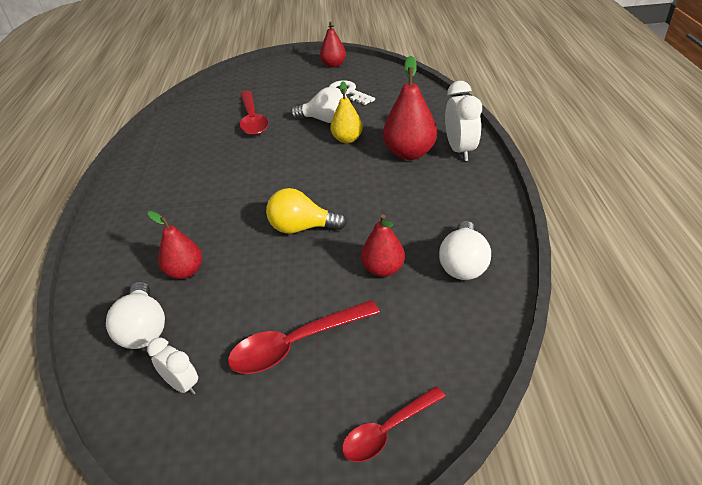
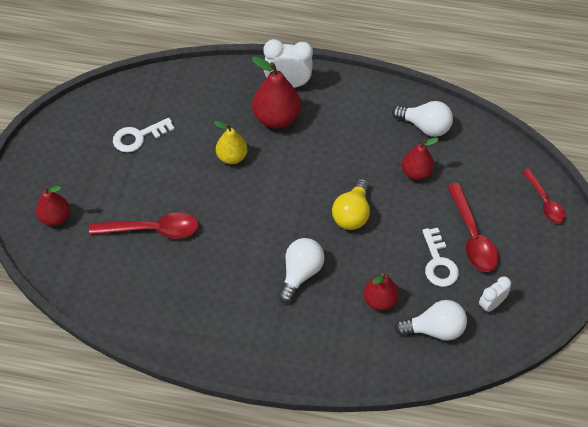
camera: 80 degrees left, 15 degrees up
(246, 315) = (438, 263): none -> white key
(325, 120) = (186, 167): white light bulb -> white light bulb (300, 274)
(333, 65) = (63, 136): red pear -> red pear (55, 218)

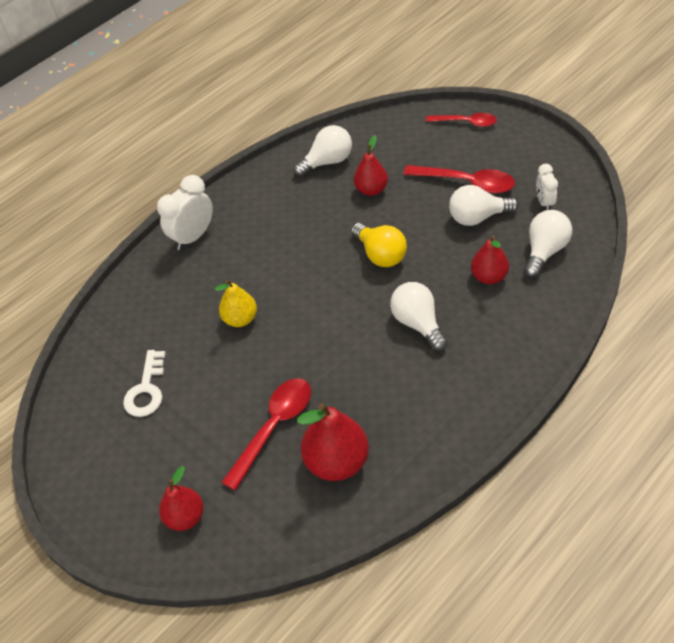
camera: 50 degrees left, 5 degrees down
(276, 118) = (225, 263): red pear -> red pear (337, 462)
(438, 263) = (478, 217): white key -> white light bulb

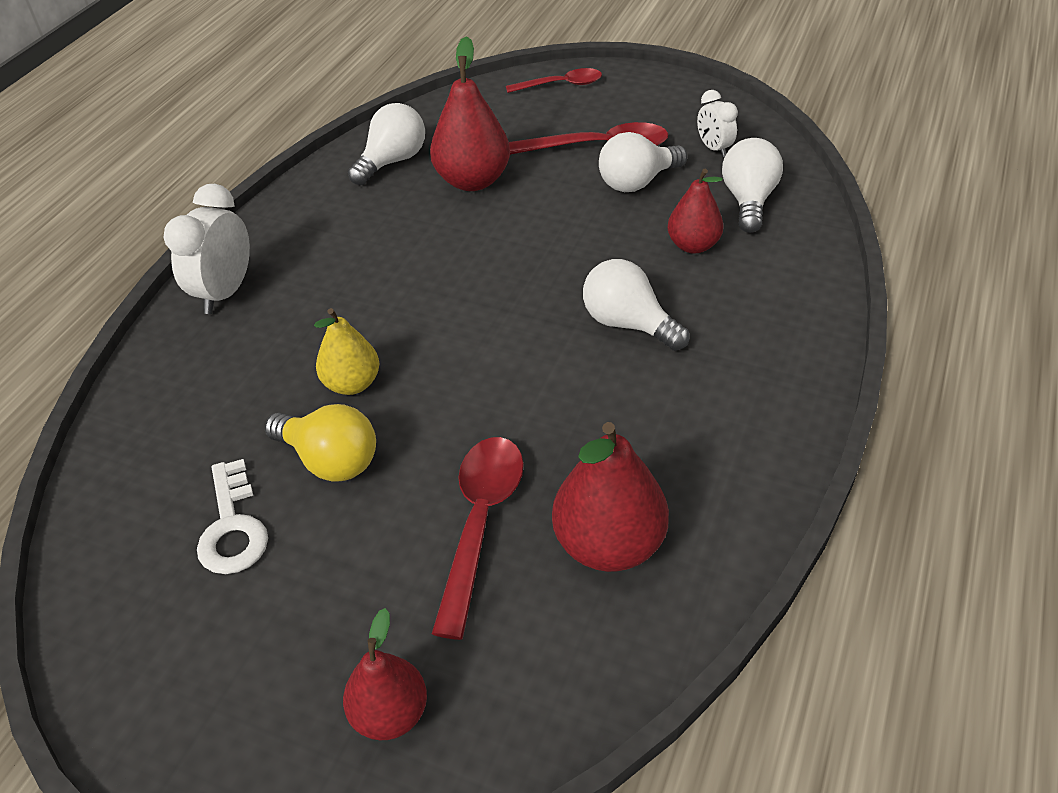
camera: 25 degrees left, 5 degrees down
(371, 190) = (473, 181): red pear -> red pear, size x1.57
(380, 254) = (527, 253): yellow light bulb -> yellow light bulb (330, 460)

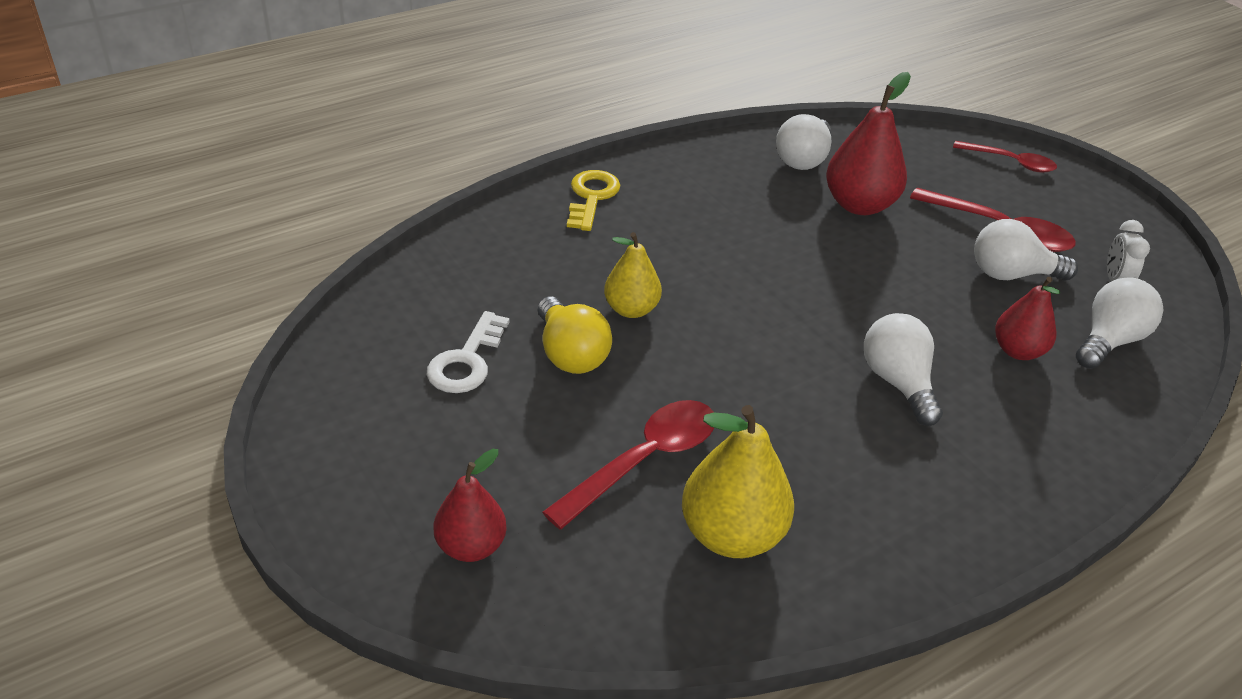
camera: 30 degrees right, 5 degrees down
(225, 293) = (591, 197): white clock -> yellow key
(392, 161) = (803, 159): white light bulb -> white light bulb turned 135 degrees clockwise
(608, 544) = (731, 535): red pear -> yellow pear

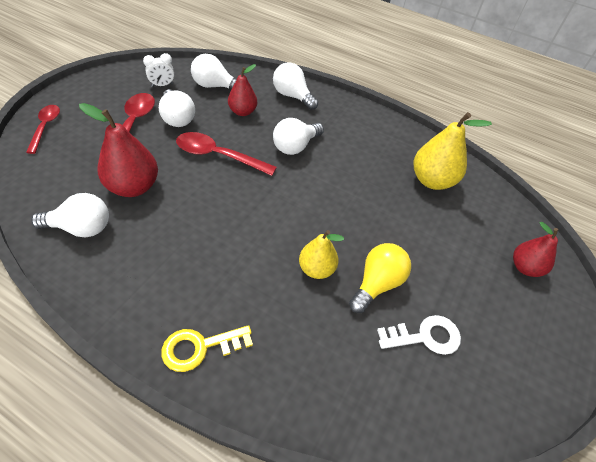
camera: 120 degrees left, 10 degrees up
(643, 461) = (421, 222): red spoon -> red spoon (219, 156)
(1064, 437) = (292, 96): none -> white light bulb

